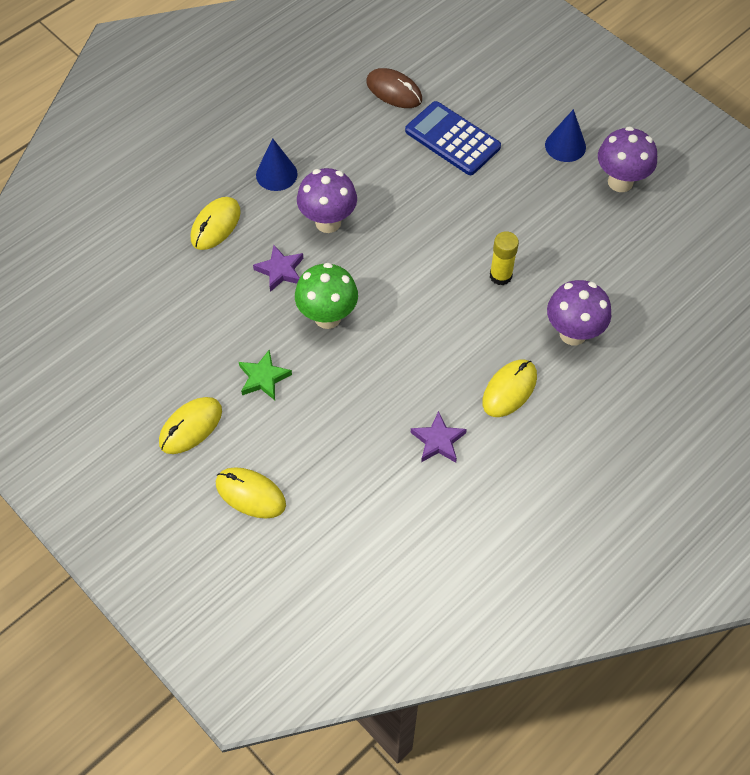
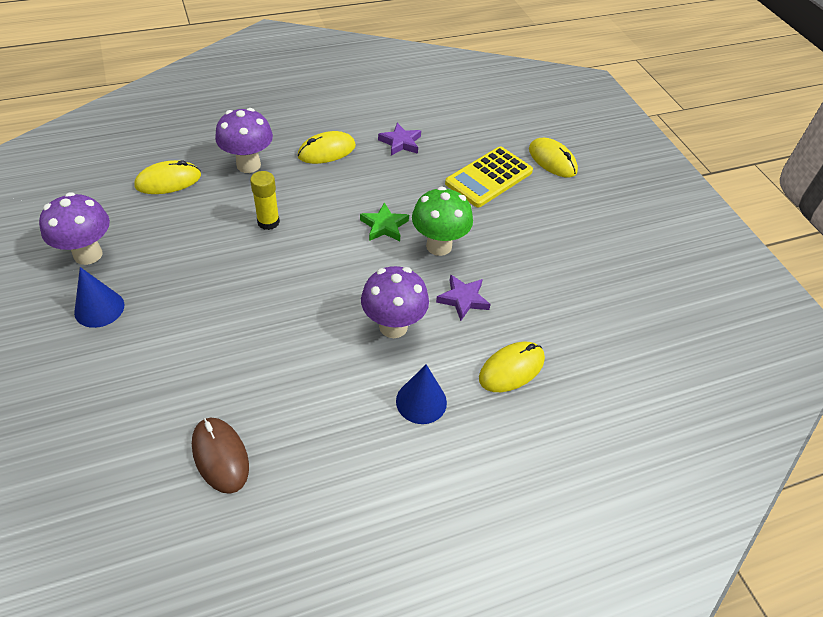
camera: 160 degrees left, 10 degrees down
(191, 427) = (586, 212): yellow mouse -> yellow mouse (168, 181)
(263, 378) = (514, 223): green star -> green star (384, 226)
(314, 431) = (489, 177): none -> yellow calculator
(452, 139) = (204, 363): blue calculator -> none

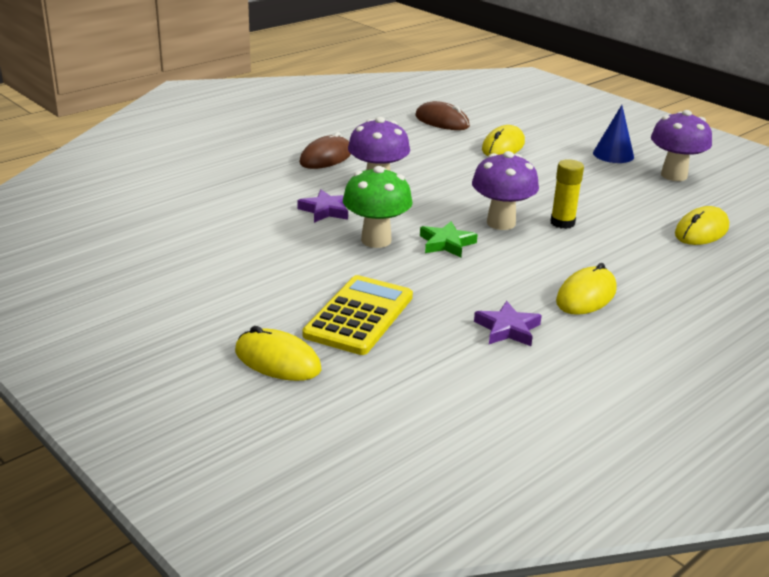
camera: 160 degrees right, 20 degrees down
(248, 165) = (649, 261): purple mushroom -> purple mushroom (501, 223)
(421, 401) = (326, 157): blue cone -> brown mouse
(511, 369) = (260, 182): yellow mouse -> yellow mouse (503, 146)

